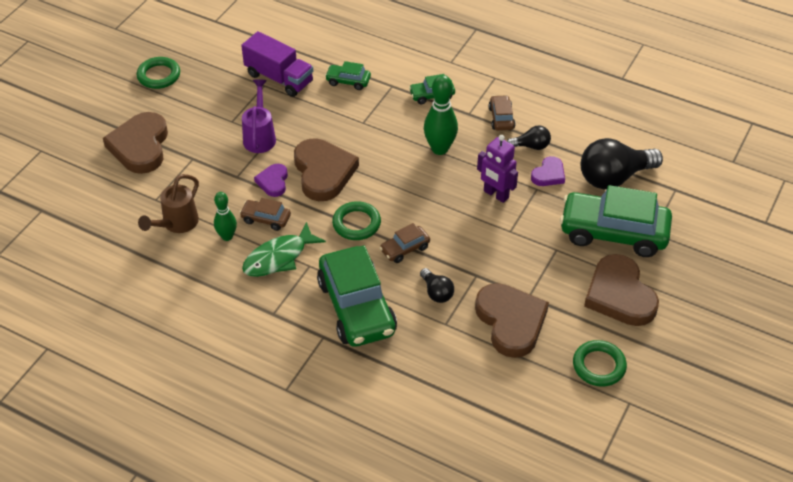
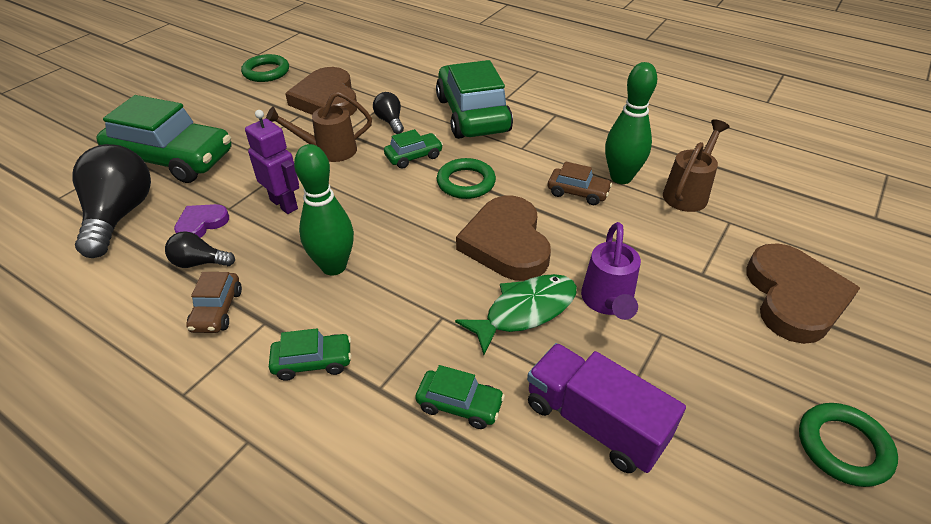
camera: 175 degrees left, 5 degrees down
(227, 236) = (621, 177): green bowling pin -> green bowling pin, size x1.60
(273, 182) = (575, 235): purple heart -> none
(278, 257) = (556, 156): green fish -> green fish (525, 311)
(405, 249) = (413, 156): brown car -> green car
(482, 251) = (328, 151): none -> brown watering can
(614, 177) = (120, 215): black light bulb -> black light bulb turned 75 degrees counterclockwise
(619, 295) = (210, 112): brown heart -> none

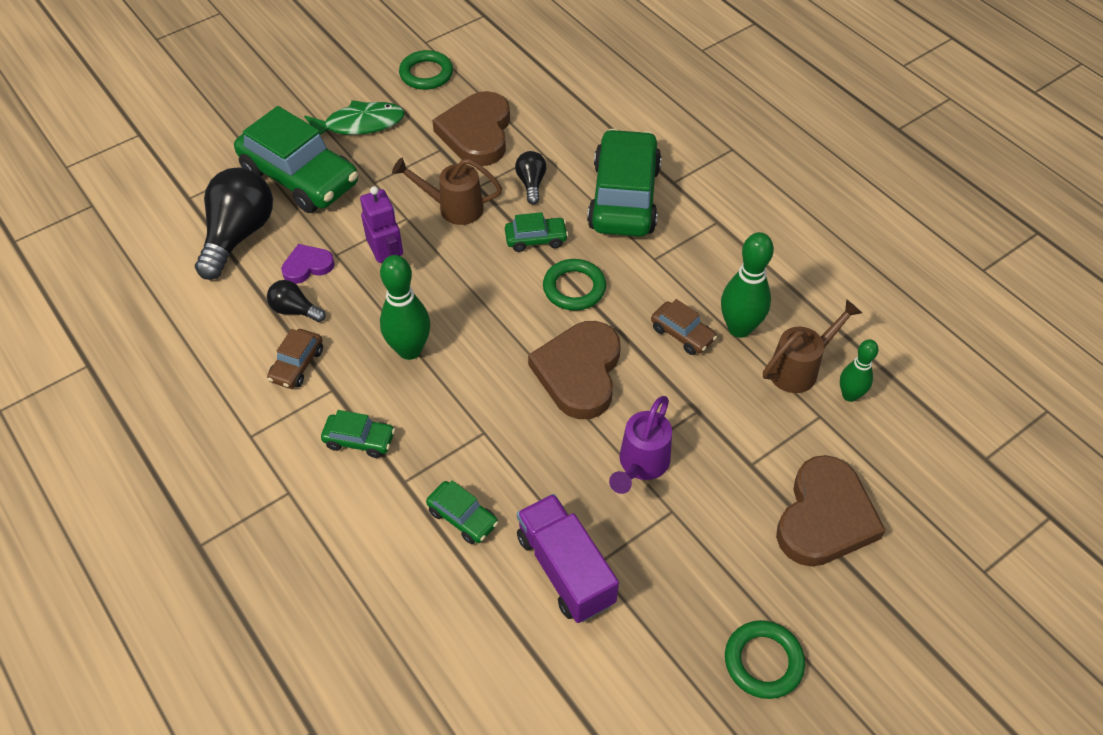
camera: 20 degrees right, 10 degrees up
(525, 311) = (560, 450): green fish -> green fish (360, 124)
(740, 201) = (849, 395): none -> green bowling pin

